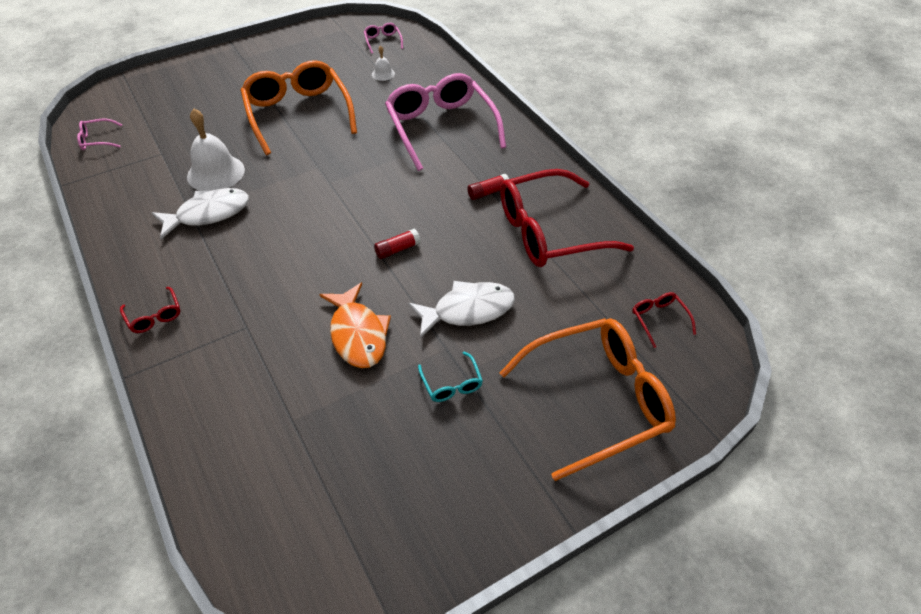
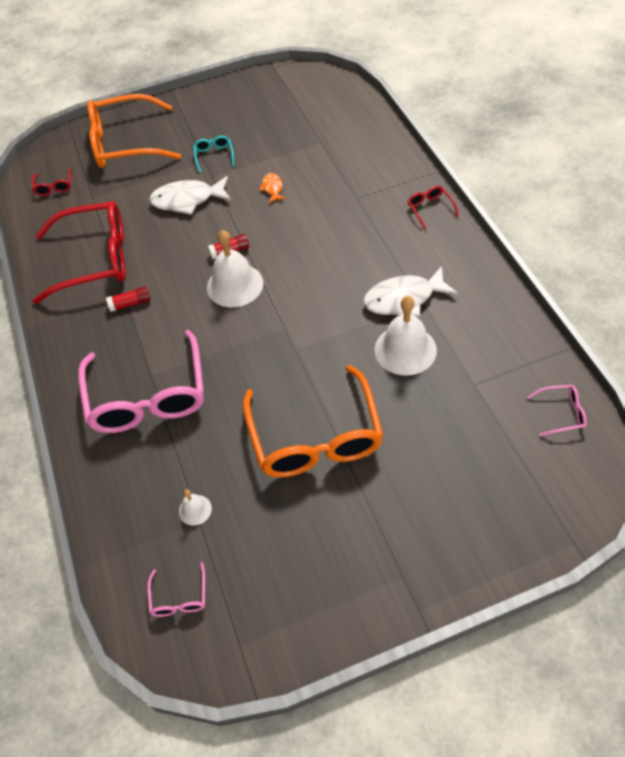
camera: 165 degrees left, 5 degrees up
(358, 334) = (272, 188): orange fish -> orange fish, size x0.51
(384, 216) = (235, 285): none -> white bell

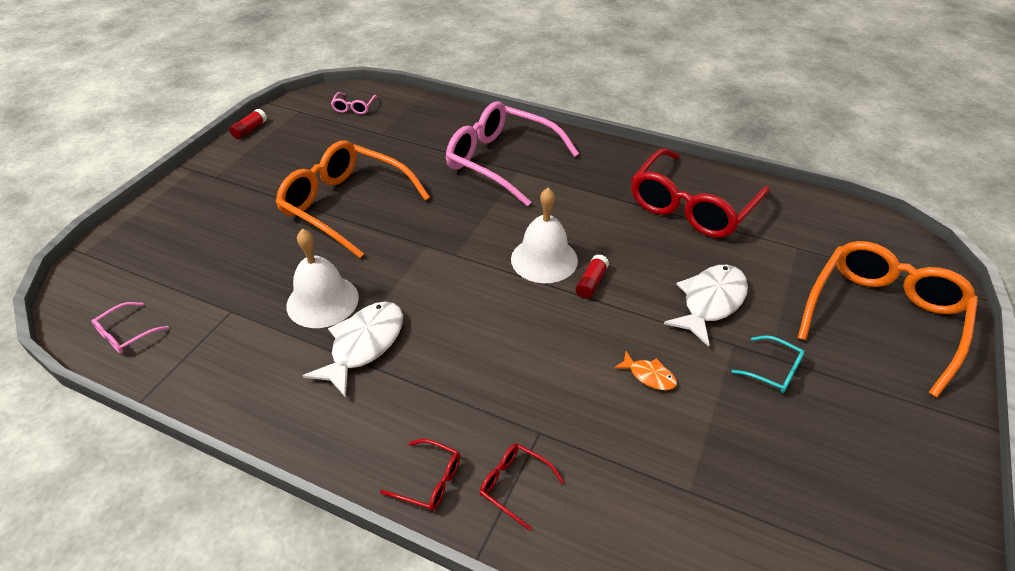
camera: 130 degrees right, 10 degrees down
(54, 186) = (845, 234): red glasses -> red glasses (514, 485)
(130, 303) = (607, 198): red glue stick -> red glue stick (249, 130)
(179, 597) = (354, 107): pink glasses -> pink glasses turned 120 degrees counterclockwise
(195, 510) = (389, 136): white bell -> none

